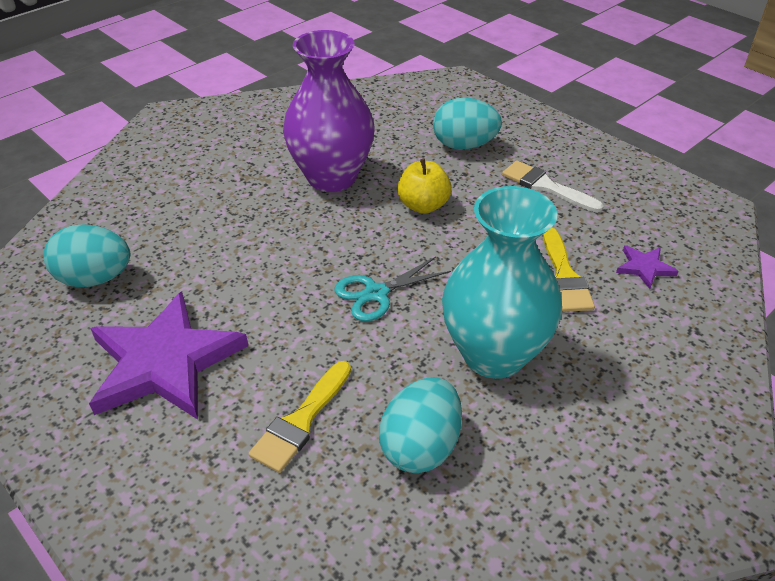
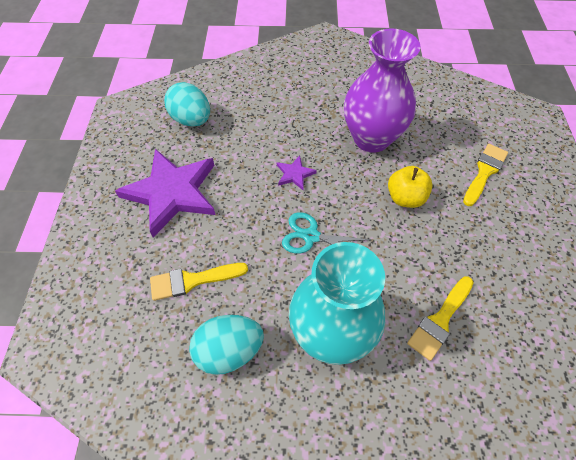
camera: 45 degrees right, 15 degrees up
(464, 145) = (484, 172): turquoise egg -> yellow brush
(545, 186) = (508, 244): white brush -> none
(644, 267) = (507, 362): purple star -> purple star (294, 174)

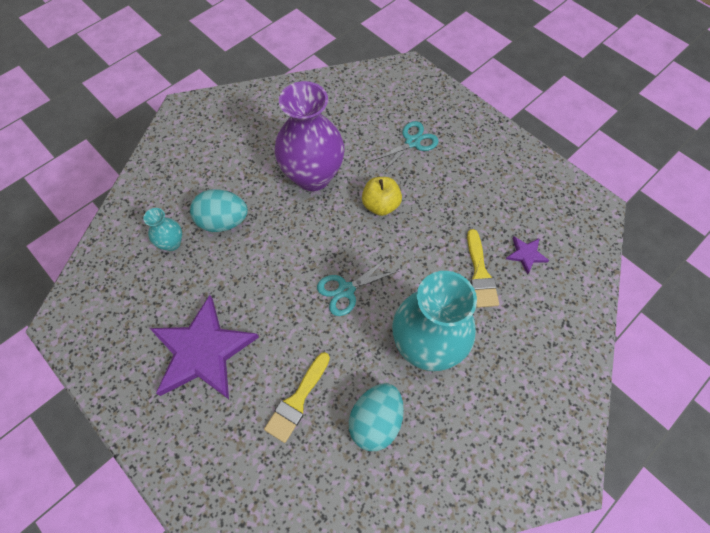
camera: 45 degrees left, 5 degrees up
(191, 120) = (147, 276): turquoise egg -> turquoise egg (223, 221)
(228, 111) = (172, 243): none -> turquoise vase
(294, 174) = (285, 252): purple star -> purple star (526, 254)
(484, 172) = (412, 142): yellow brush -> turquoise scissors

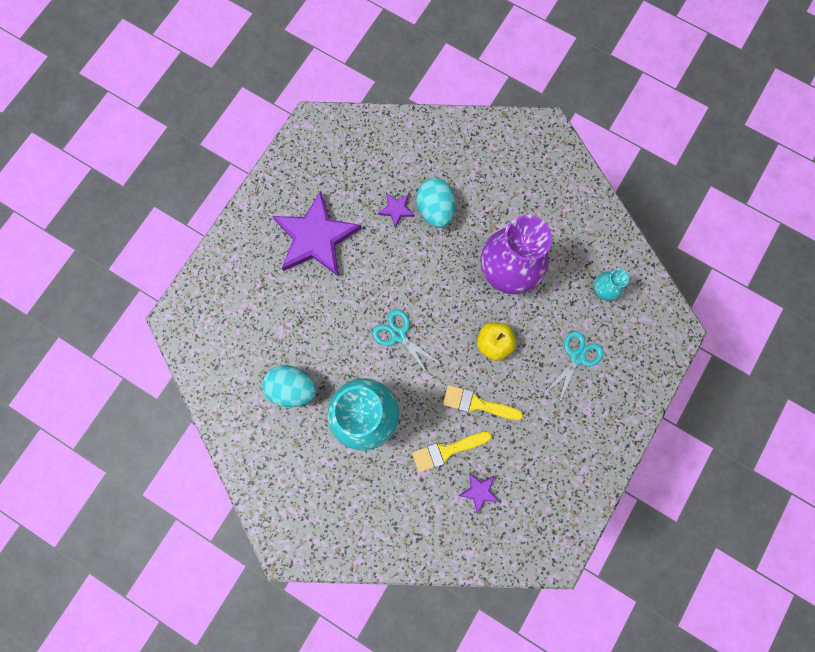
camera: 75 degrees right, 15 degrees up
(172, 243) = (402, 176): turquoise vase -> turquoise vase (602, 290)
(206, 258) = (396, 209): none -> purple star
(297, 401) = (294, 323): yellow brush -> yellow brush (477, 404)
(412, 142) = (577, 357): turquoise scissors -> turquoise scissors turned 90 degrees counterclockwise

